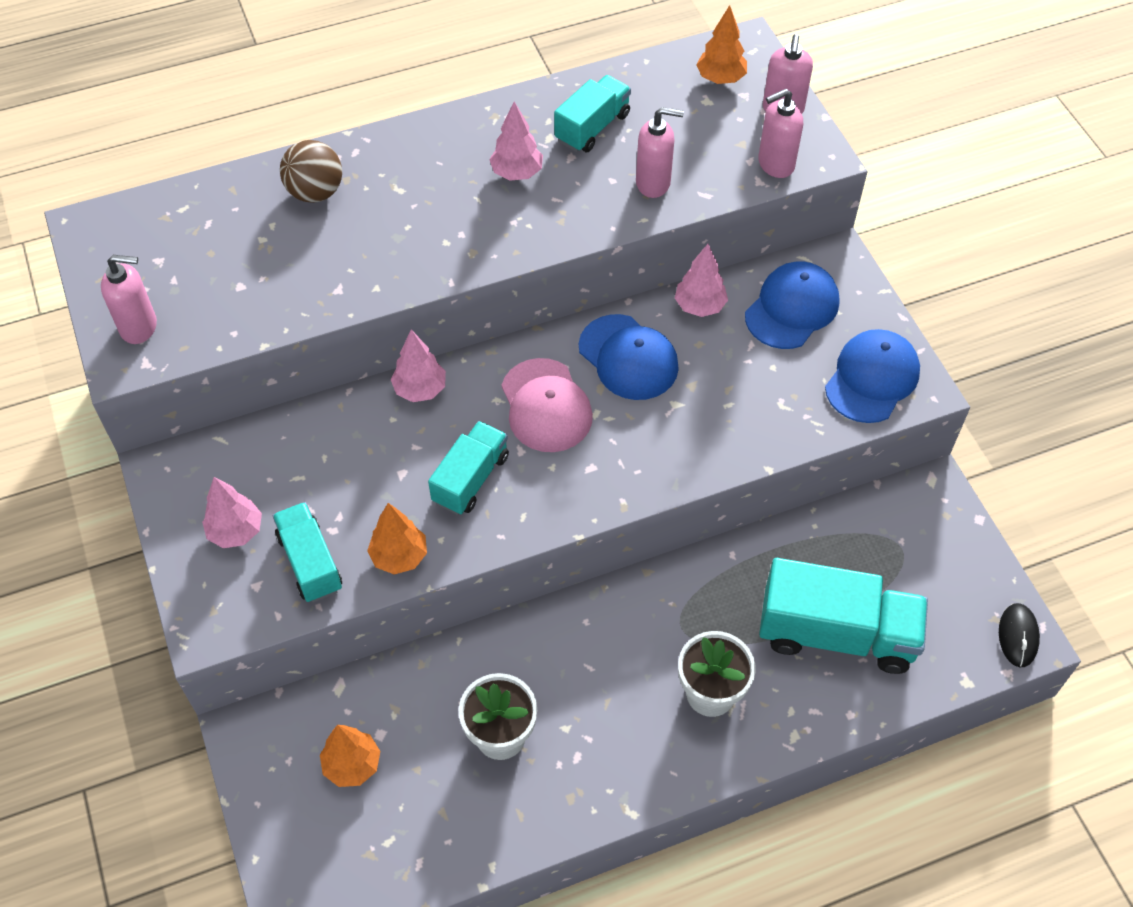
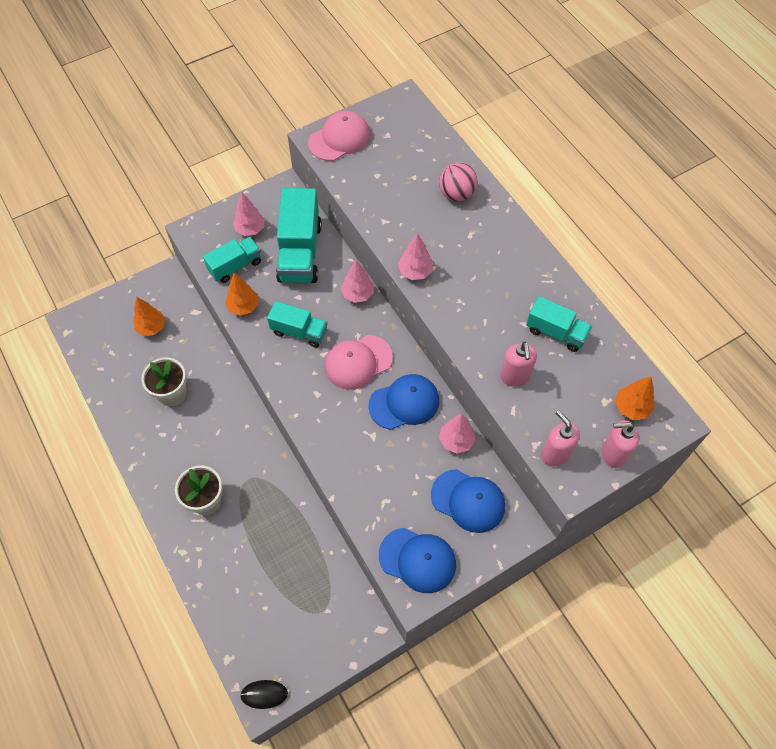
camera: 80 degrees right, 5 degrees up
(139, 327) = (339, 139): pink soap dispenser -> pink cap
(315, 192) = (456, 194): brown ball -> pink ball
(517, 173) = (501, 295): pink tree -> pink tree (415, 272)
(628, 357) = (404, 403): blue cap -> blue cap turned 150 degrees counterclockwise
(836, 633) = (253, 572): turquoise truck -> turquoise truck (300, 252)

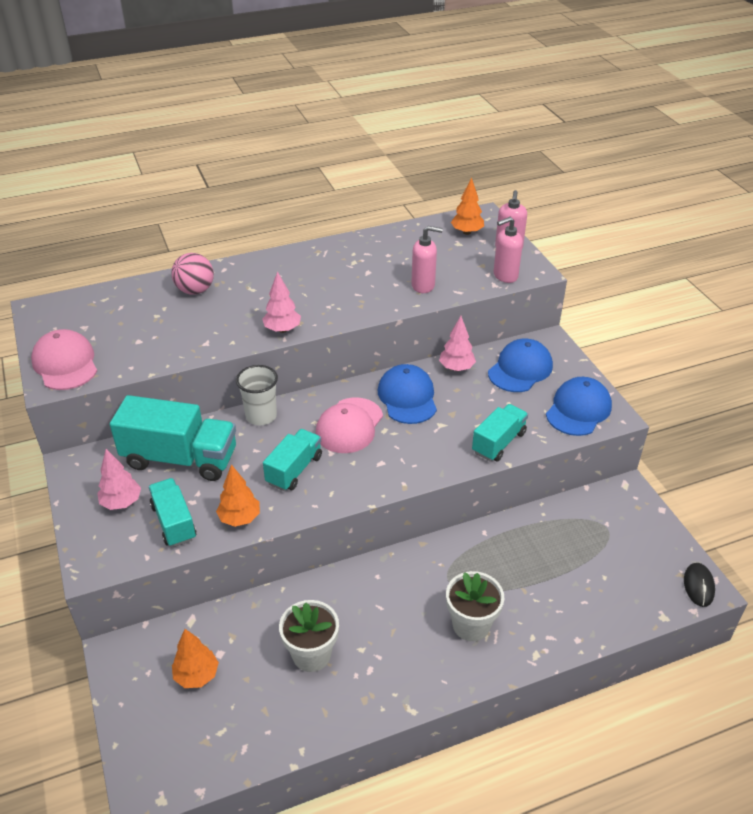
camera: 80 degrees left, 20 degrees down
(358, 294) = (261, 416): pink tree -> white cup
(358, 362) = (349, 425): pink cap -> pink cap turned 45 degrees clockwise
(556, 332) = (382, 257): turquoise truck -> turquoise truck (498, 442)

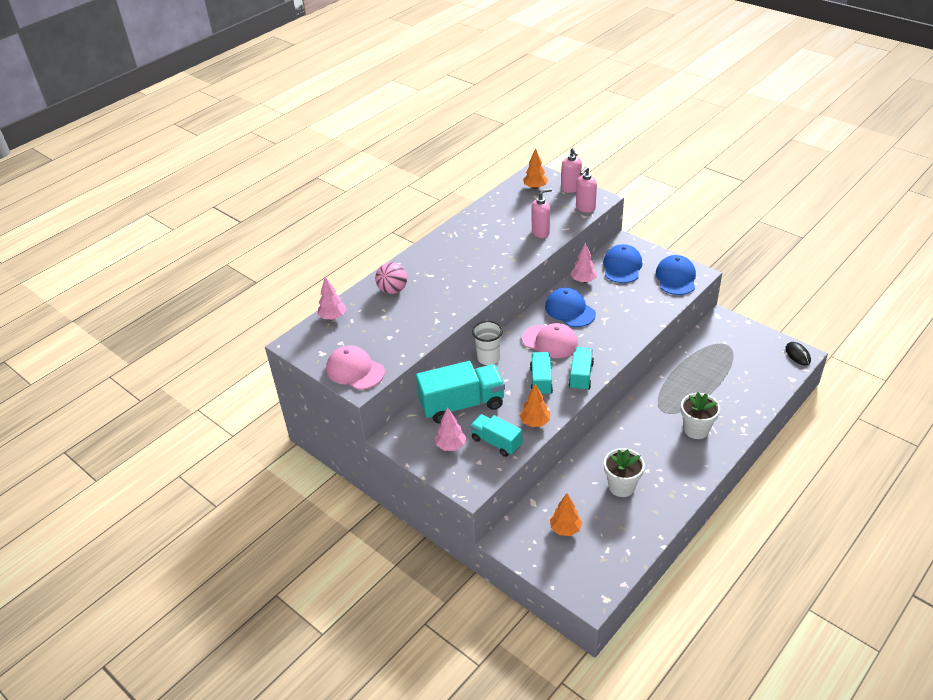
camera: 25 degrees left, 0 degrees up
(282, 329) = (478, 293): pink tree -> pink tree (333, 317)
(349, 425) = (550, 341): pink cap -> pink cap turned 60 degrees counterclockwise
(498, 442) = (647, 315): turquoise truck -> turquoise truck (581, 376)

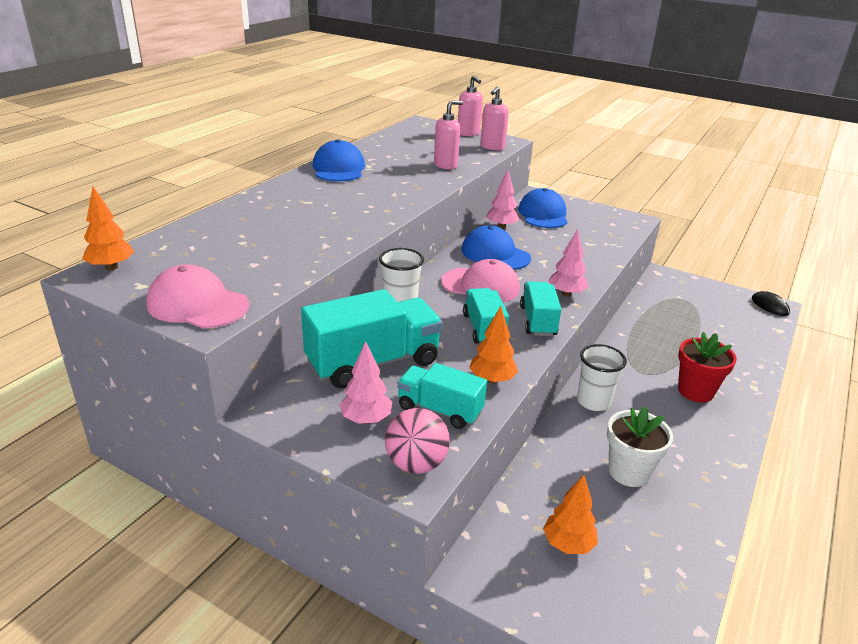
camera: 15 degrees left, 10 degrees down
(333, 317) = (161, 244): pink tree -> pink tree (566, 294)
(393, 290) = (254, 216): pink ball -> pink ball (416, 464)
(535, 187) = (425, 132): orange tree -> orange tree (111, 267)
(617, 433) = (593, 401): none -> white cup
(676, 278) = (611, 223): blue cap -> blue cap (338, 168)
(696, 429) = (695, 391): white flower pot -> red flower pot

